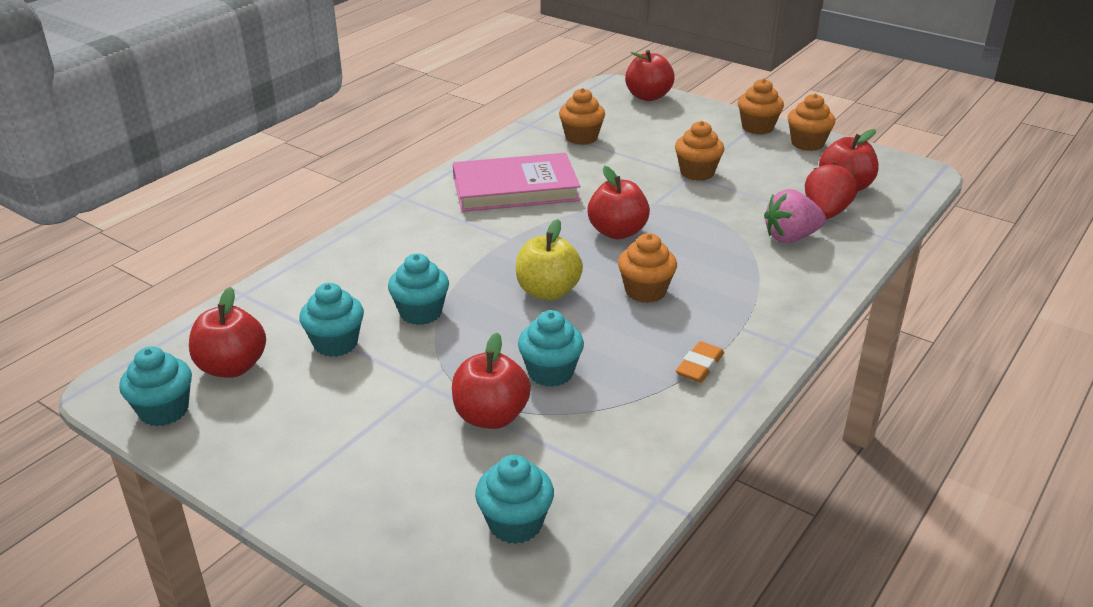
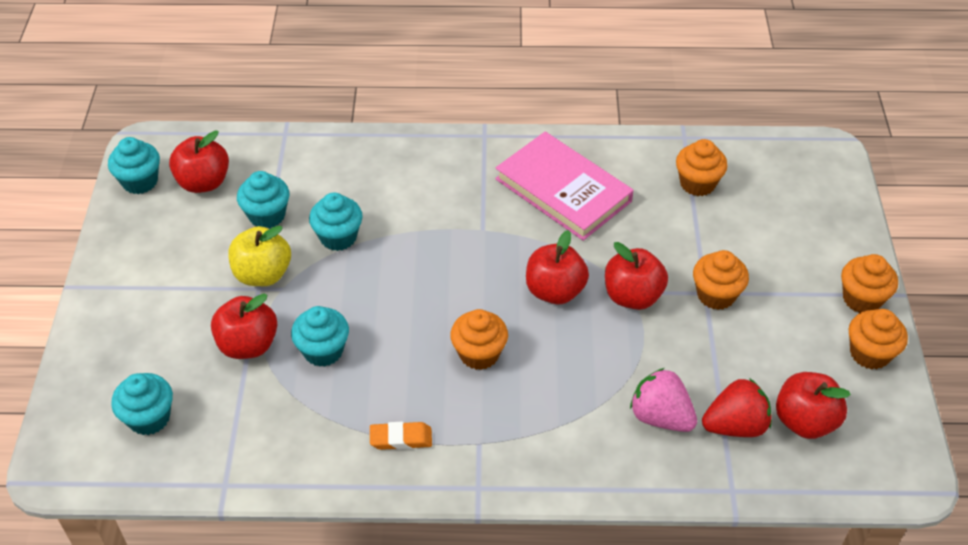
camera: 55 degrees right, 15 degrees up
(548, 292) = (426, 294): yellow apple -> yellow apple (263, 274)
(648, 96) = (835, 187): red apple -> red apple (632, 296)

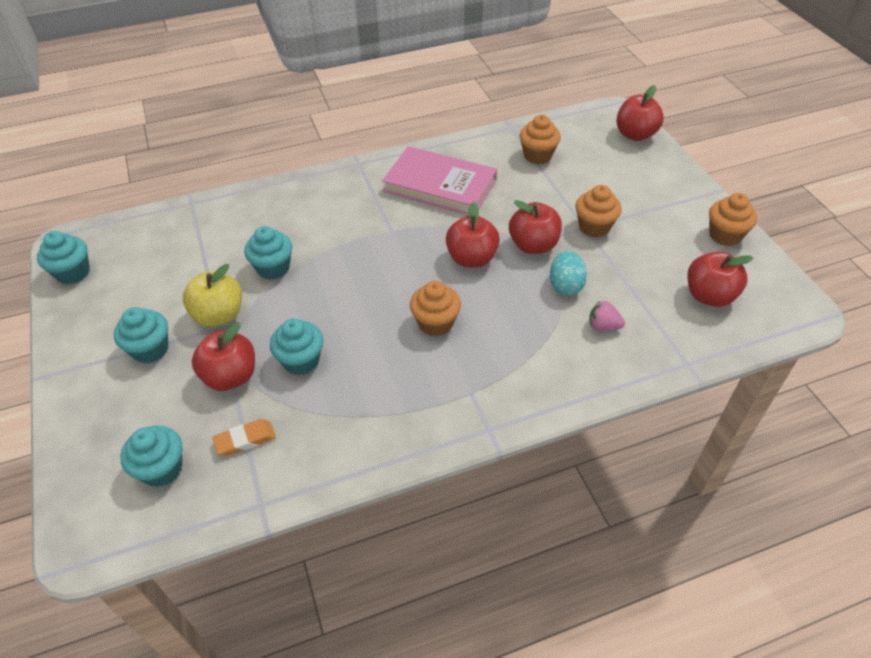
camera: 20 degrees left, 0 degrees up
(204, 182) = (133, 258): red apple -> red apple (635, 134)
(267, 215) = (202, 268): turquoise cupcake -> turquoise cupcake (150, 349)
(401, 438) = (403, 411): orange eraser -> orange eraser (245, 440)
(644, 356) = (565, 285): none -> turquoise egg
(660, 417) = (603, 326): pink strawberry -> pink strawberry, size x0.61
(735, 425) = (661, 315): red strawberry -> none
(862, 299) = (697, 200): orange cupcake -> none

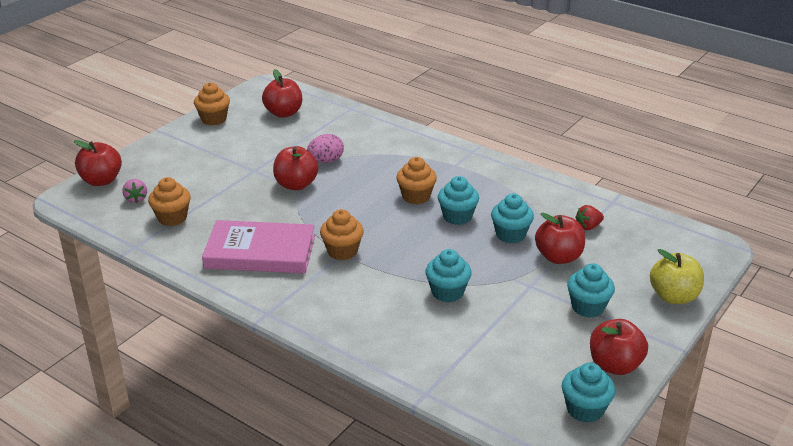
camera: 125 degrees left, 15 degrees down
(162, 469) = (646, 246): turquoise cupcake -> turquoise cupcake (457, 216)
(219, 315) = (521, 292): yellow apple -> yellow apple (673, 296)
(245, 440) = (588, 227): orange eraser -> red strawberry
(440, 185) = (260, 252): pink book -> pink book turned 75 degrees counterclockwise
(471, 258) = (337, 205): red apple -> red apple (614, 365)
(565, 285) = (326, 161): turquoise egg -> pink egg
(594, 227) = (250, 167): orange cupcake -> orange cupcake (342, 251)
(603, 326) = (350, 139): pink strawberry -> pink strawberry (136, 199)

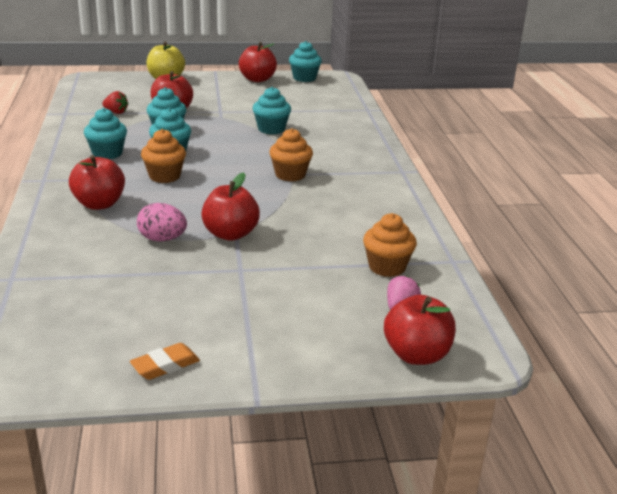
camera: 135 degrees left, 5 degrees down
(214, 119) = (165, 365): orange cupcake -> orange eraser
(260, 252) = (350, 203): pink book -> none
(283, 113) = (80, 319): red apple -> red apple (99, 204)
(588, 307) = (215, 94): turquoise cupcake -> turquoise cupcake (107, 153)

